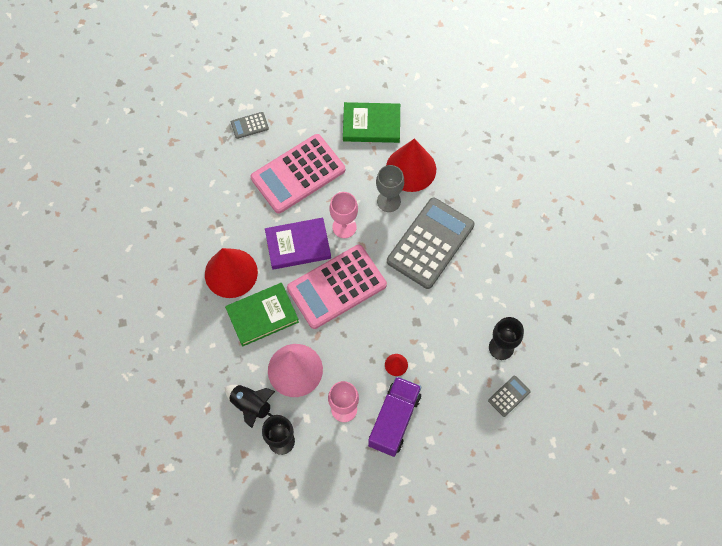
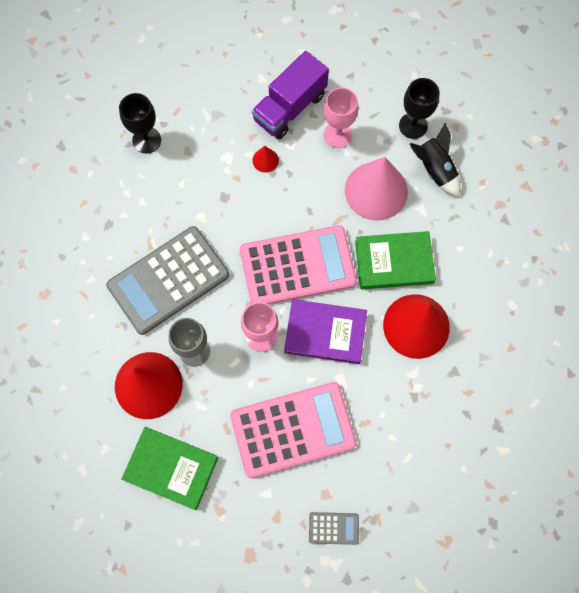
camera: 160 degrees left, 5 degrees up
(509, 396) = (163, 91): grey calculator -> none

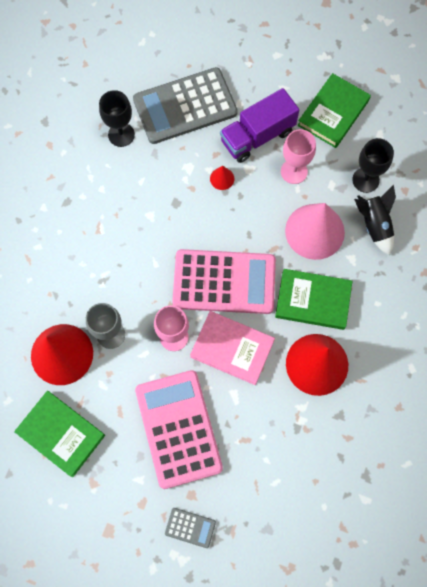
camera: 15 degrees right, 0 degrees up
(168, 280) = (105, 265): grey calculator -> grey calculator (185, 106)
(293, 430) = (178, 428): pink calculator -> pink calculator turned 105 degrees counterclockwise
(325, 333) = (232, 348): purple book -> pink book
(361, 65) = (333, 113): none -> green book

